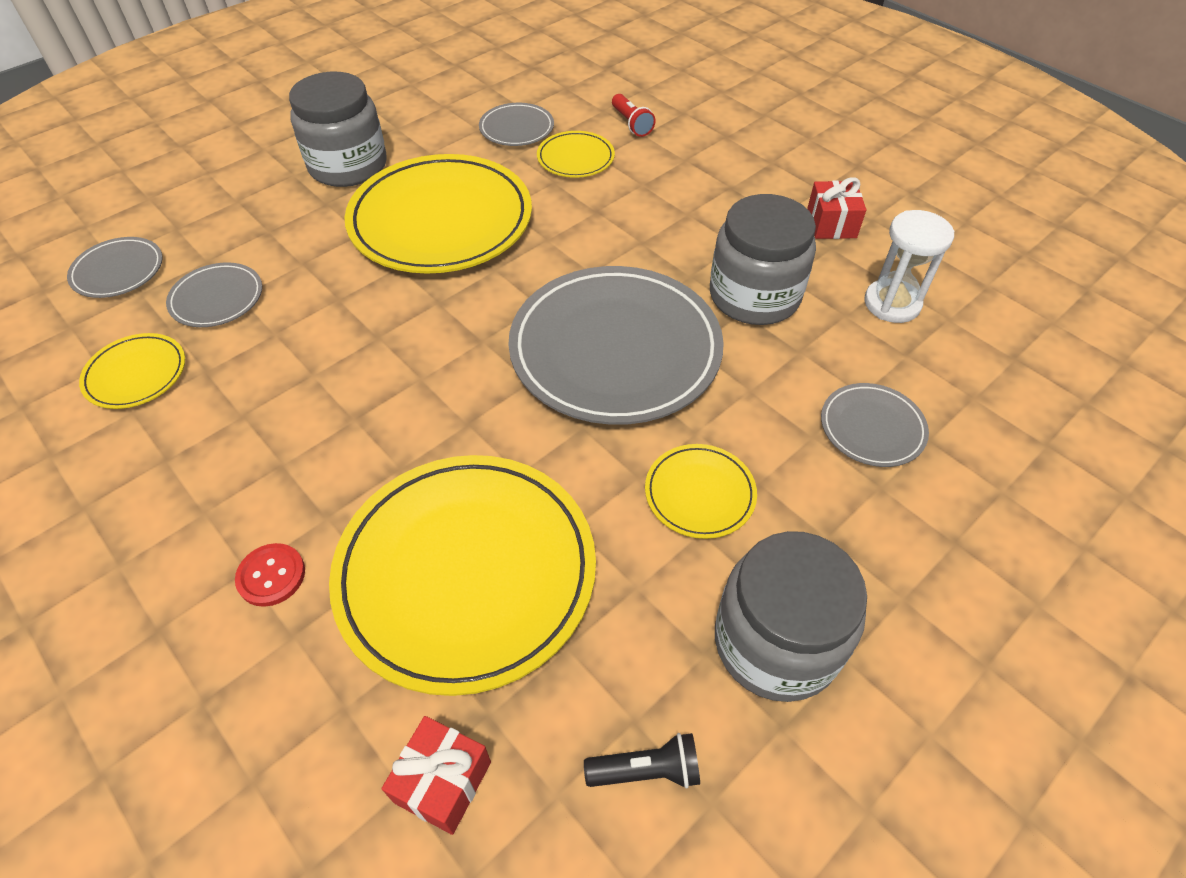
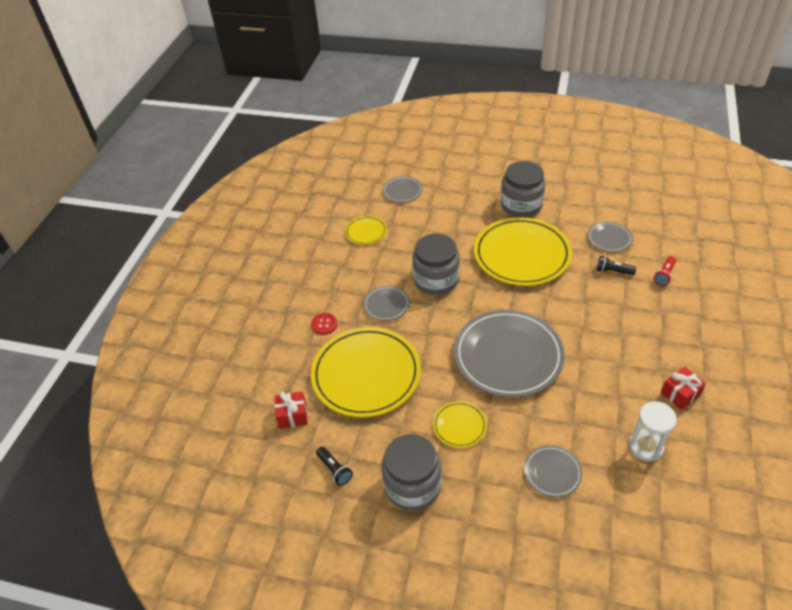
camera: 60 degrees right, 5 degrees down
(217, 298) = (416, 224): grey plate -> grey plate (386, 305)
(575, 158) = (613, 271): yellow plate -> black flashlight
(754, 296) = (592, 388): grey jar -> grey jar (436, 280)

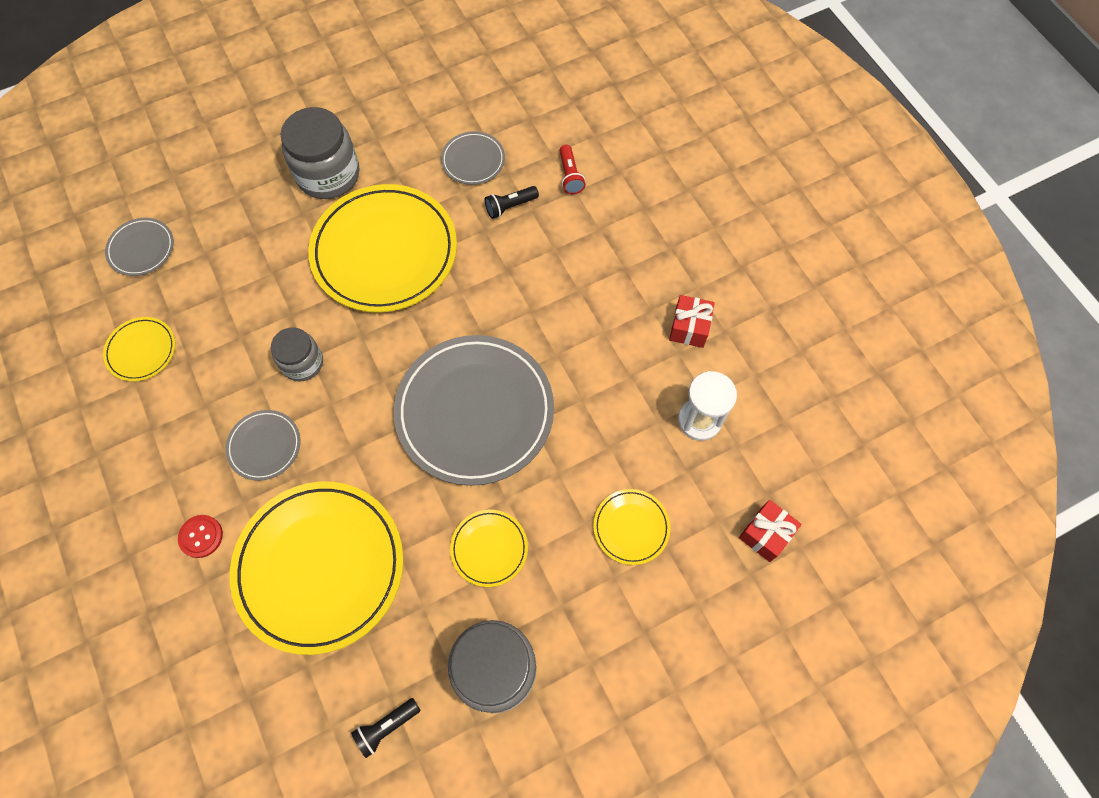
camera: 45 degrees left, 20 degrees up
(292, 415) = (270, 700): red gift -> red gift (765, 534)
(334, 469) = (386, 727): black flashlight -> black flashlight turned 135 degrees clockwise
(436, 280) = (302, 363): grey jar -> grey jar, size x0.60
(552, 472) = (631, 527): grey plate -> yellow plate

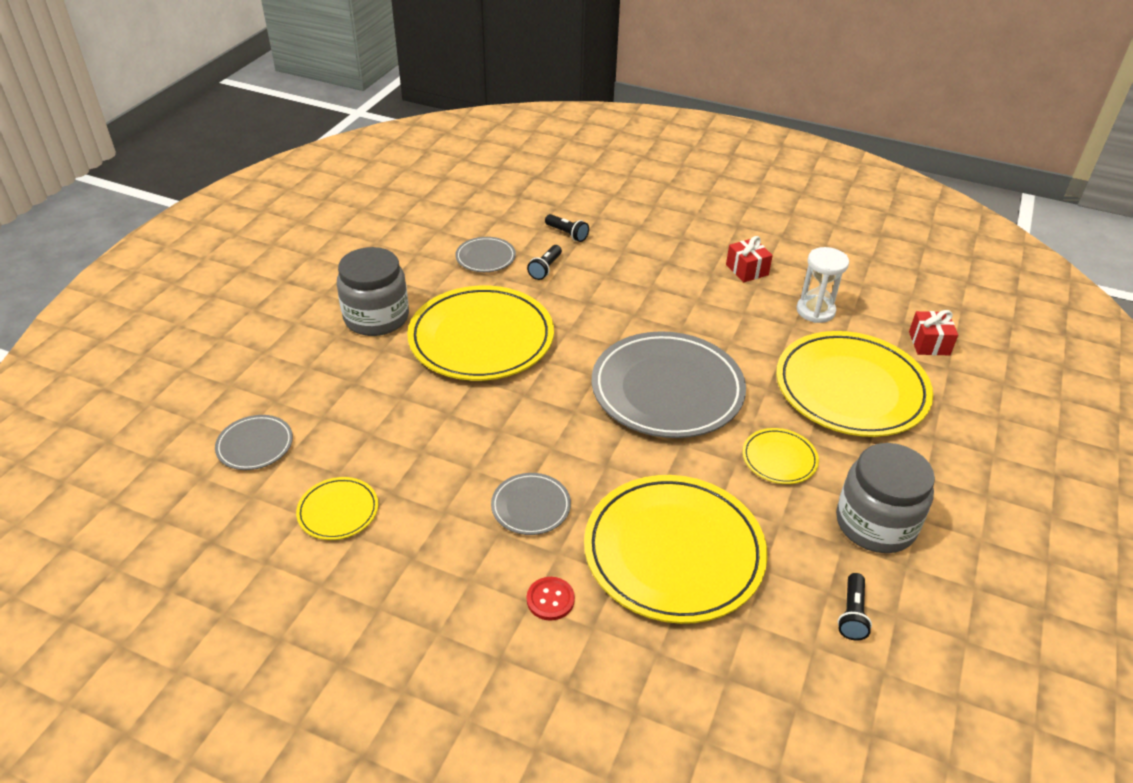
camera: 40 degrees left, 25 degrees down
(302, 363) = (497, 437): grey jar -> none
(570, 176) = (567, 234): red flashlight -> black flashlight
(631, 527) = (851, 389): yellow plate -> yellow plate, size x2.18

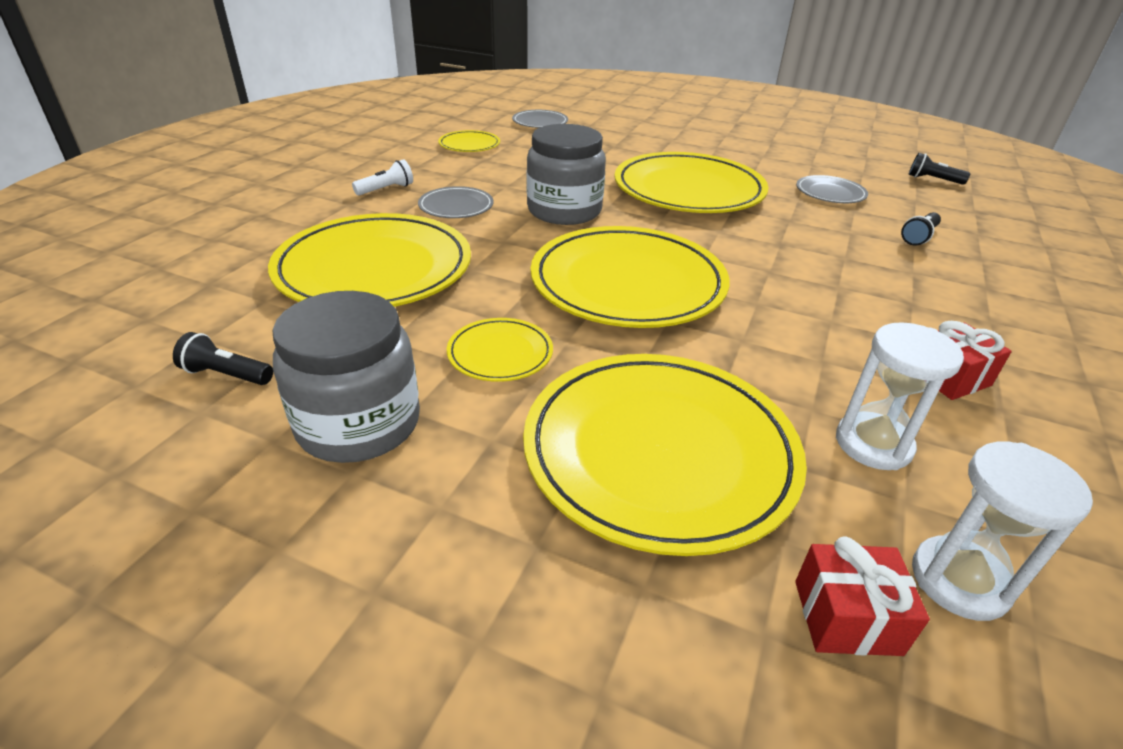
camera: 90 degrees right, 5 degrees down
(376, 317) = (702, 151): grey jar -> grey jar (564, 211)
(487, 575) = (386, 189): none -> white flashlight
(545, 268) = (832, 222): black flashlight -> black flashlight (932, 180)
(550, 599) = (348, 211): red button -> none
(667, 390) = (627, 283): grey plate -> yellow plate
(895, 308) = (959, 580): none -> white hourglass

